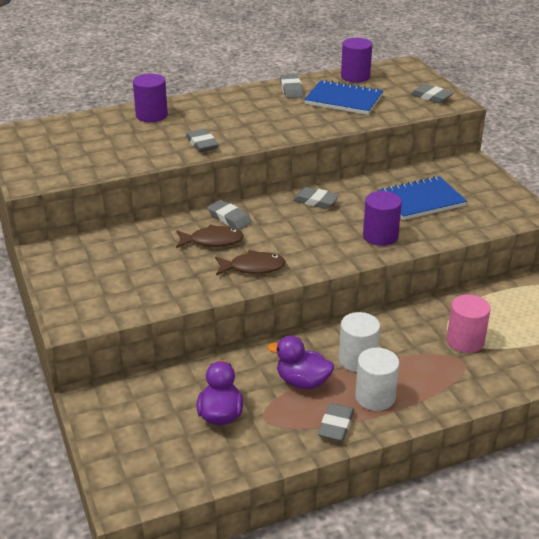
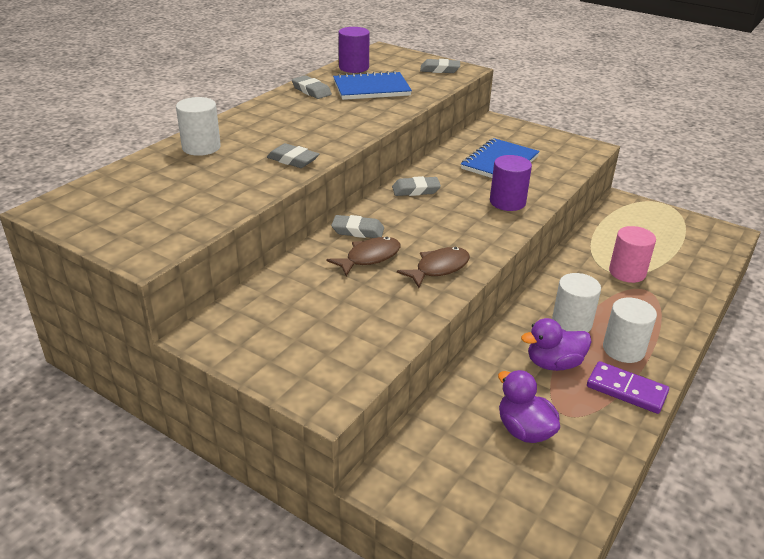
camera: 35 degrees left, 0 degrees up
(151, 115) = (201, 147): purple cylinder -> white cylinder
(336, 425) = (626, 390): grey eraser -> purple domino

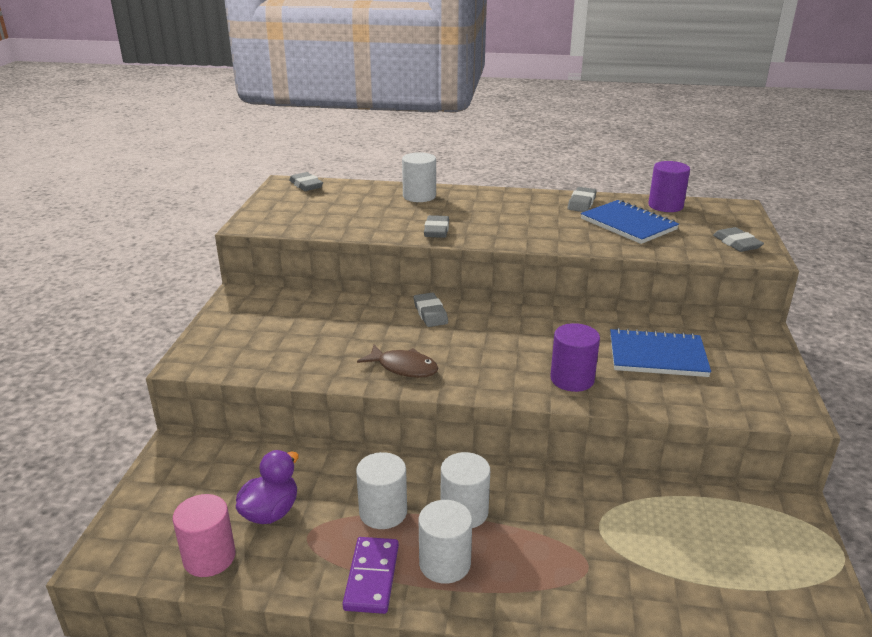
camera: 65 degrees right, 5 degrees down
(369, 257) = (391, 330): brown fish -> none
(416, 190) = (535, 322): grey eraser -> grey eraser (306, 185)
(554, 363) = (383, 512): purple duck -> white cylinder
(627, 272) = (612, 541): pink cylinder -> pink cylinder (209, 557)

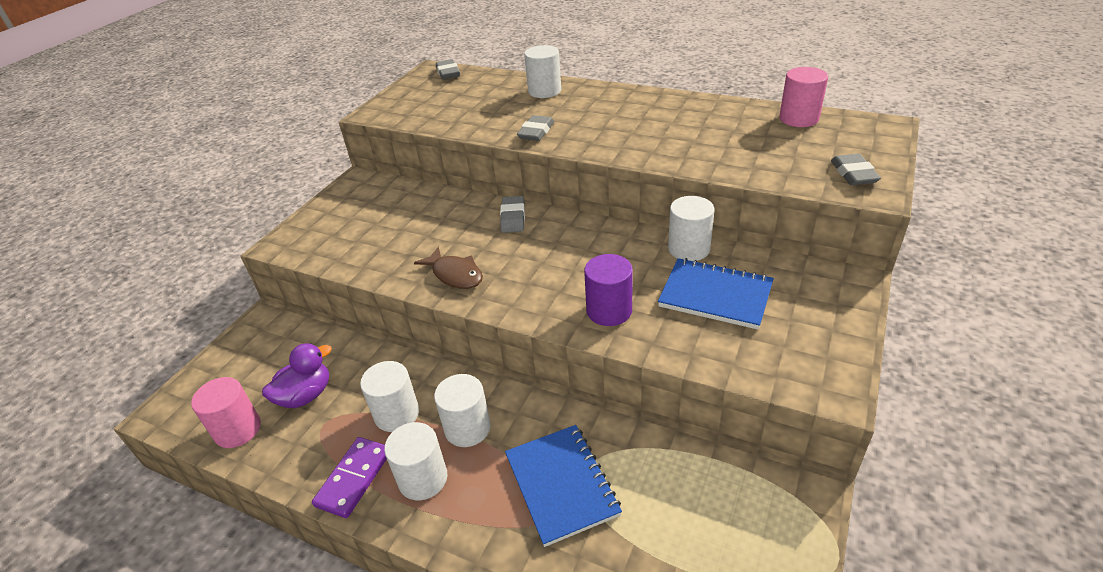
camera: 20 degrees right, 10 degrees up
(581, 203) = (705, 109): grey eraser -> none
(611, 322) = (688, 249): none -> white cylinder
(628, 224) = (741, 139): blue notebook -> blue notebook (561, 485)
(665, 206) = (799, 118): purple cylinder -> pink cylinder

